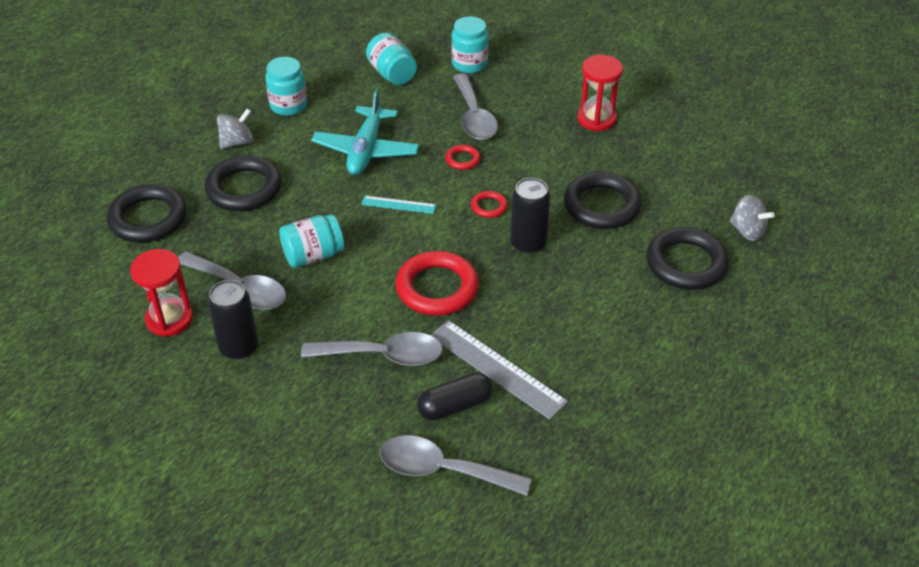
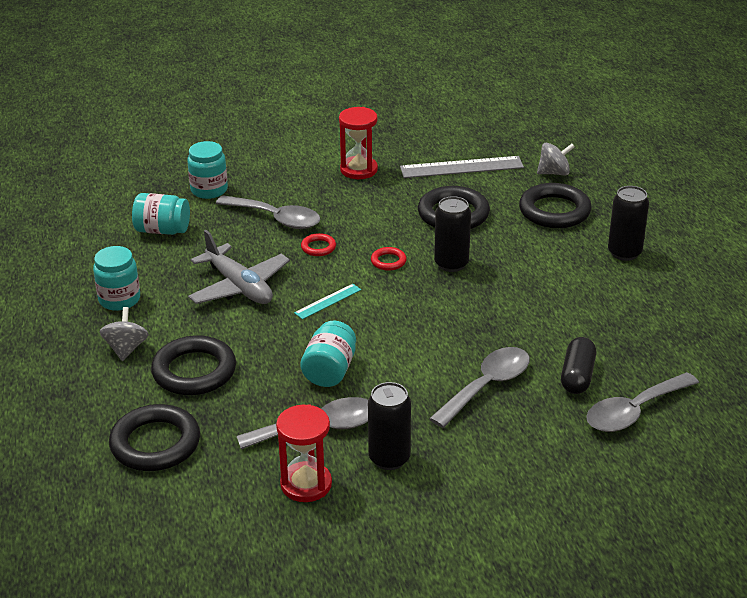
camera: 50 degrees left, 10 degrees down
(366, 150) = (239, 286): turquoise plane -> grey plane
(437, 288) = (446, 327): red ring -> none
(496, 368) = (562, 339): grey ruler -> grey ruler (461, 167)
(677, 343) = (624, 253): none -> black can

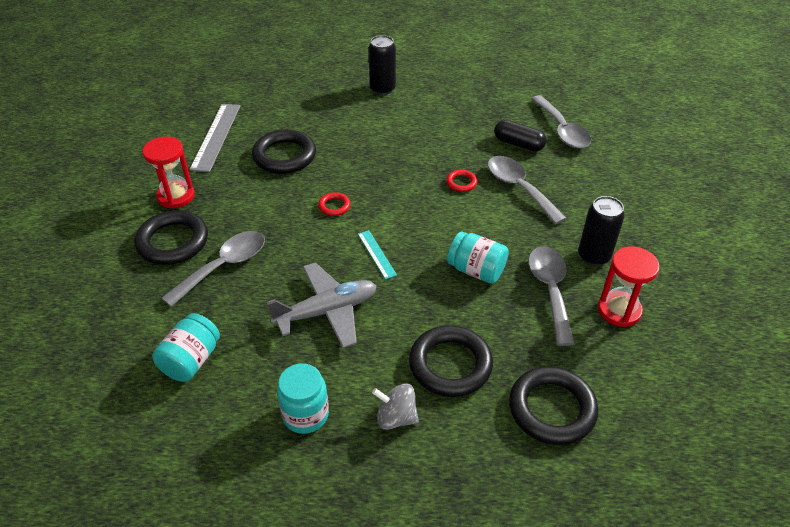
camera: 75 degrees left, 10 degrees up
(209, 190) = (136, 310): turquoise jar -> none
(318, 247) = (290, 245): red ring -> red ring (461, 183)
(451, 264) = (355, 172): black can -> none
(554, 173) = (258, 93): grey spinning top -> none
(554, 211) = (311, 106): black ring -> black ring (173, 242)

